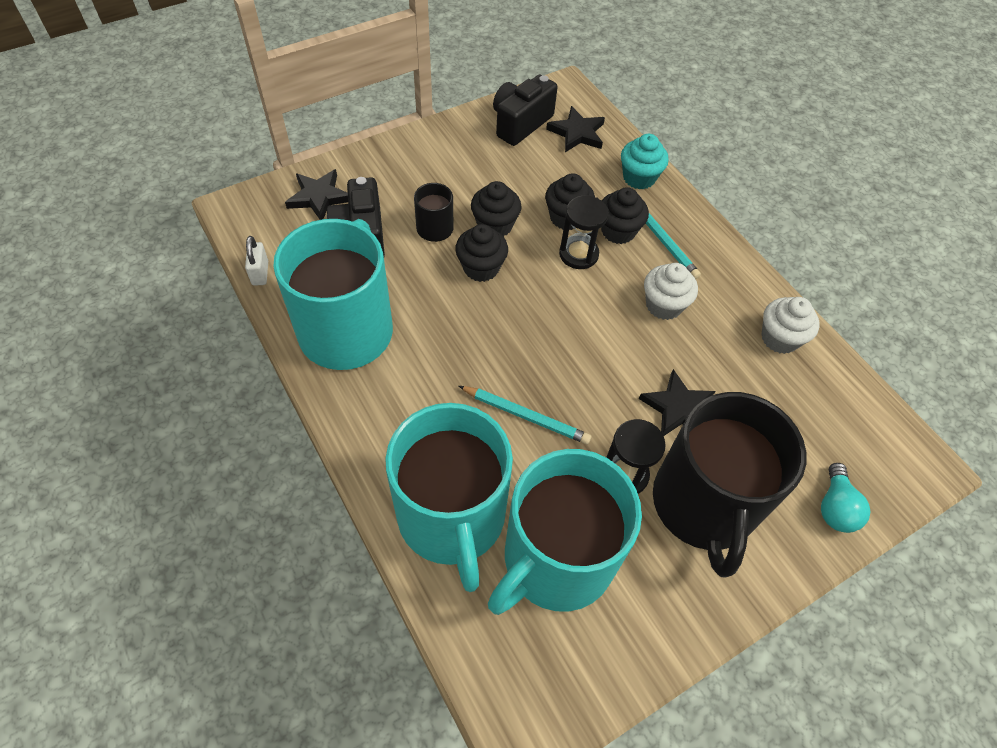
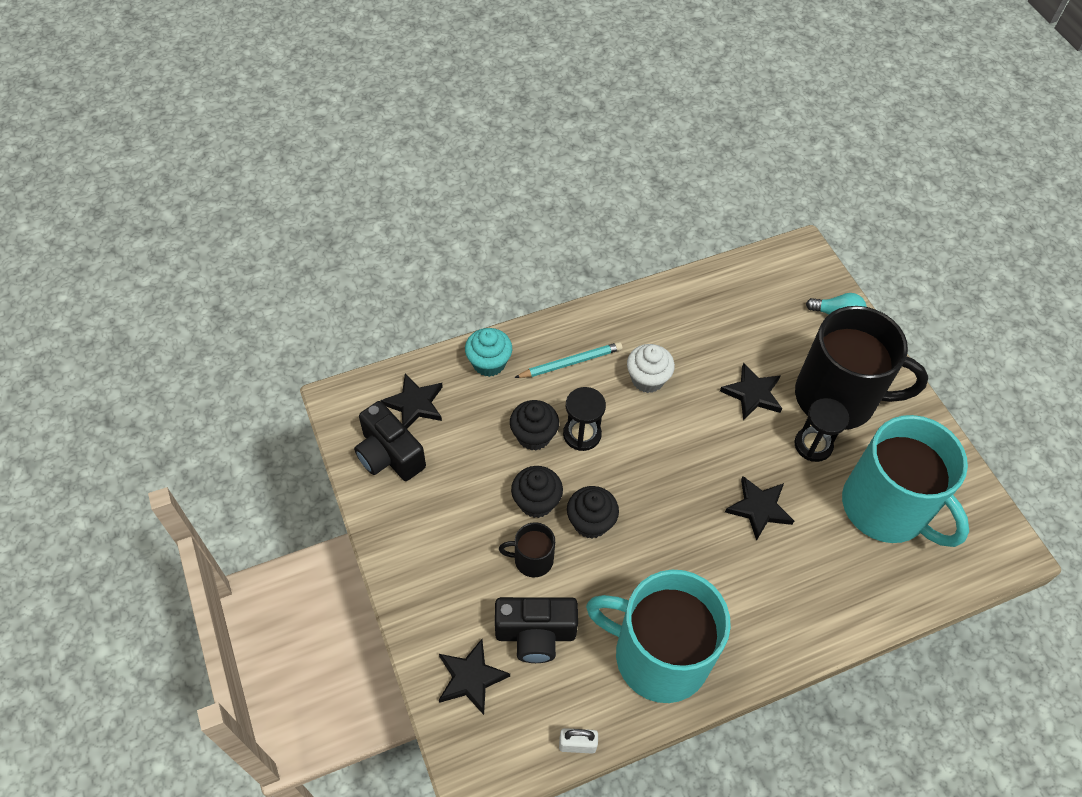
camera: 80 degrees left, 0 degrees up
(452, 517) = (854, 579): turquoise mug -> none
(526, 416) = (759, 508): turquoise pencil -> black star
(618, 231) = (556, 395): black cupcake -> none
(779, 338) = (687, 305): white cupcake -> none

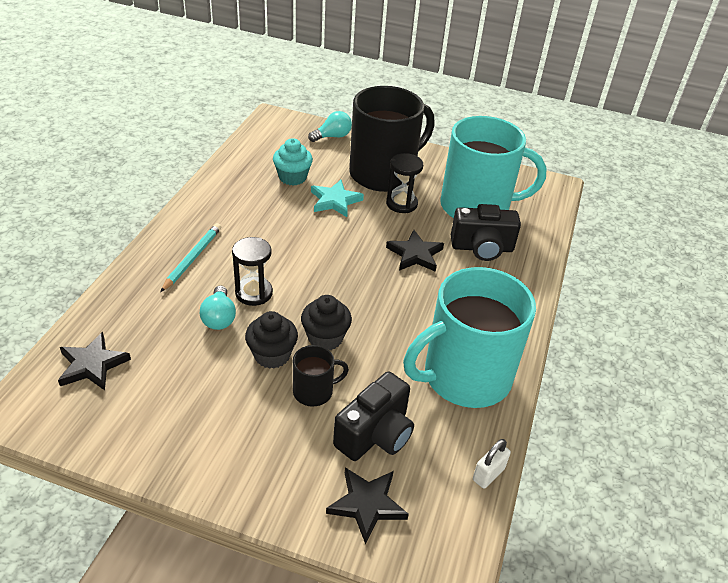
camera: 50 degrees left, 15 degrees down
(389, 455) = (111, 414): black camera -> black camera (482, 248)
(489, 363) = (127, 298): turquoise cupcake -> turquoise cupcake (292, 177)
(532, 559) = (314, 391): black mug -> black mug turned 150 degrees counterclockwise
(534, 436) = (219, 318): black cupcake -> turquoise light bulb
(647, 379) = (259, 234): white cupcake -> none
(752, 394) = (335, 201): black star -> turquoise star

